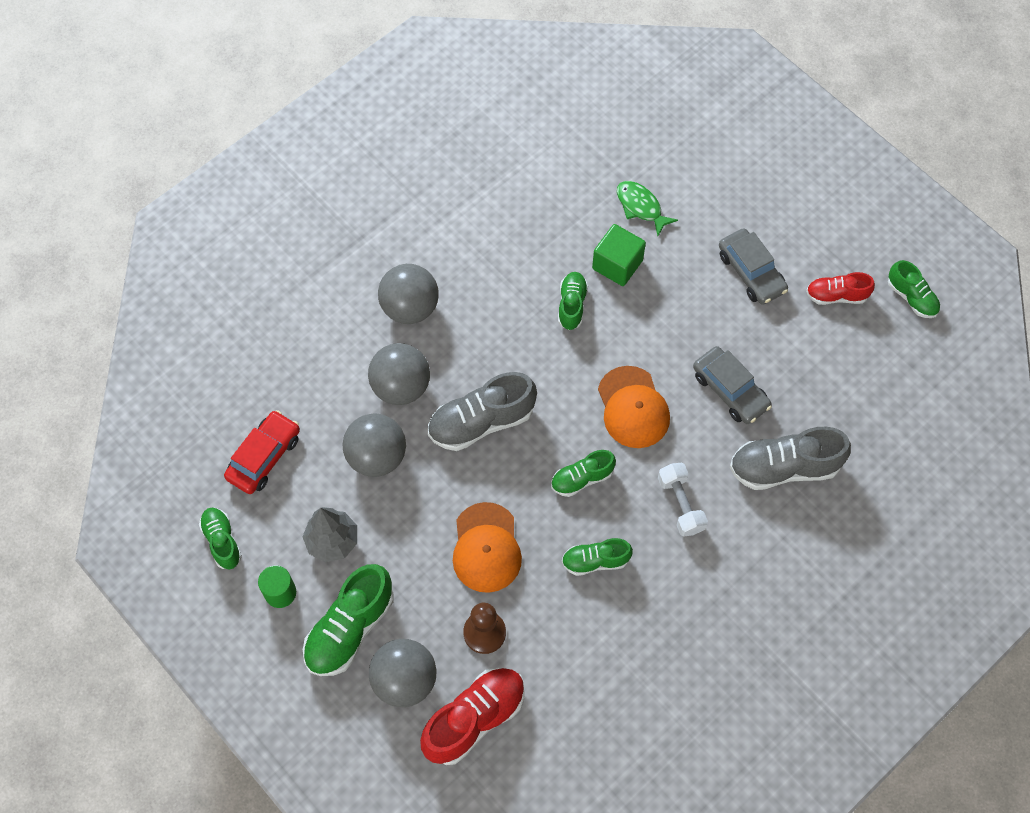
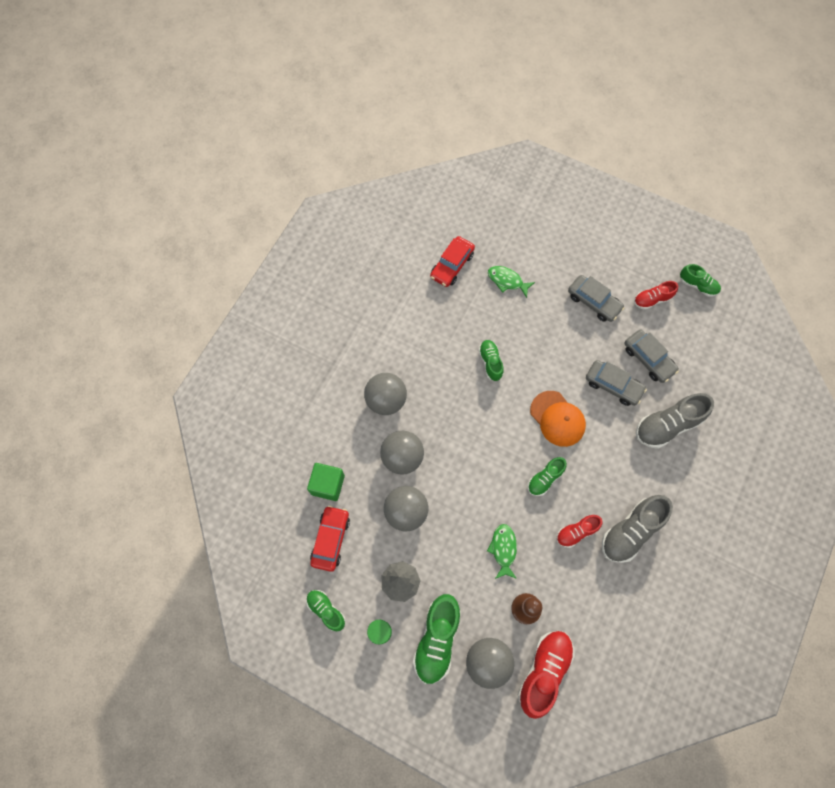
camera: 20 degrees left, 5 degrees up
(481, 422) = (464, 463): grey shoe -> grey shoe (630, 531)
(486, 548) = (503, 549): orange cap -> green fish
(573, 163) = (452, 265): none -> red car
(595, 561) = (576, 532): green shoe -> red shoe
(617, 264) = (508, 325): green cube -> green cube (327, 485)
(680, 504) = (614, 474): white dumbbell -> none
(796, 372) = (648, 359): none -> grey car

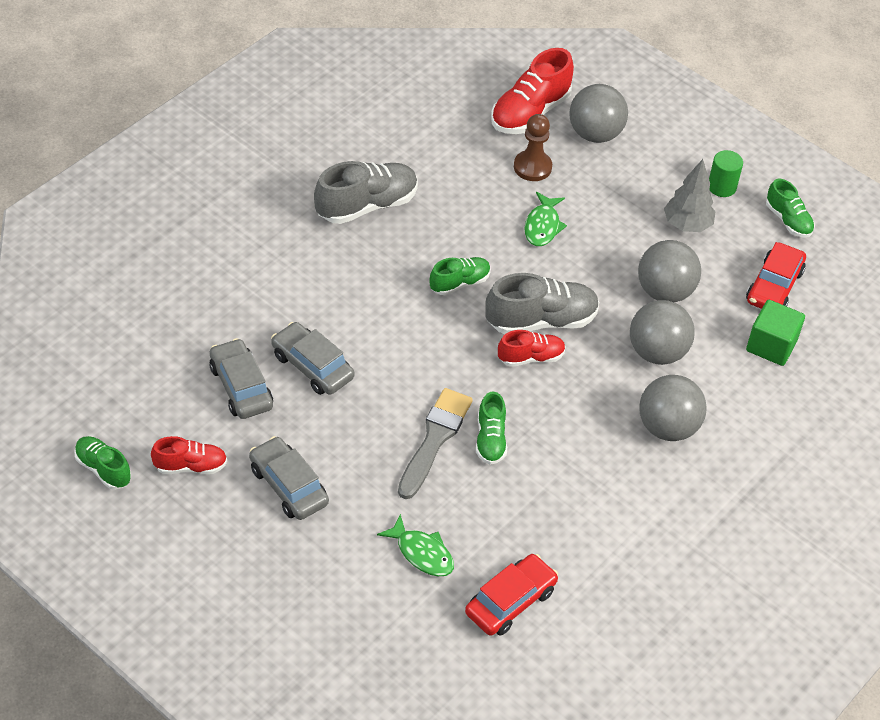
camera: 170 degrees left, 20 degrees down
(437, 640) = (652, 165): green shoe -> none
(523, 354) = (434, 439): none -> grey brush
(557, 418) = (414, 345): orange cap -> none
(576, 532) = (439, 221): red shoe -> red shoe (531, 357)
(667, 425) = (257, 301): grey shoe -> grey shoe (541, 321)

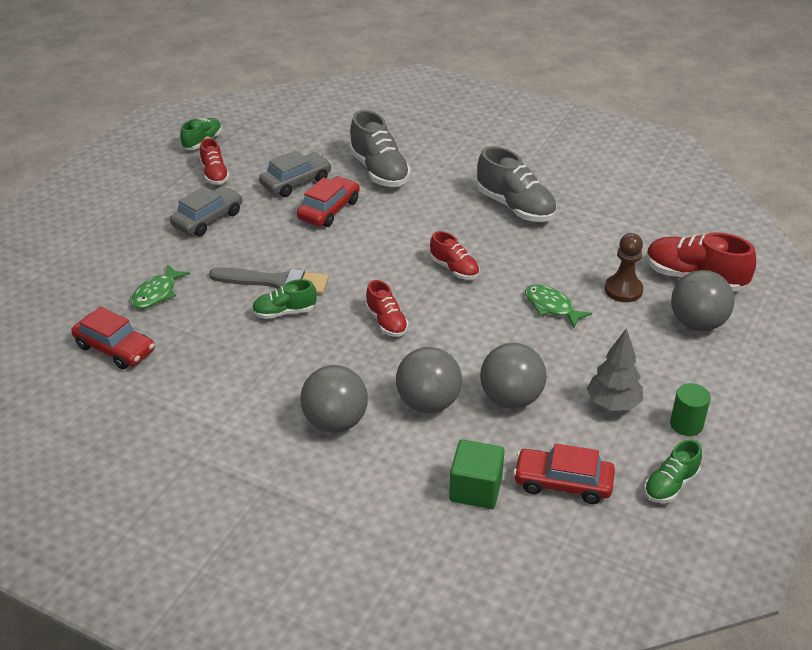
camera: 80 degrees right, 10 degrees down
(312, 366) = (329, 210): grey car -> red car
(459, 283) = (454, 269): green shoe -> red shoe
(541, 321) = (433, 322): grey shoe -> grey shoe (379, 171)
(542, 226) = (551, 307): green fish -> green fish turned 45 degrees clockwise

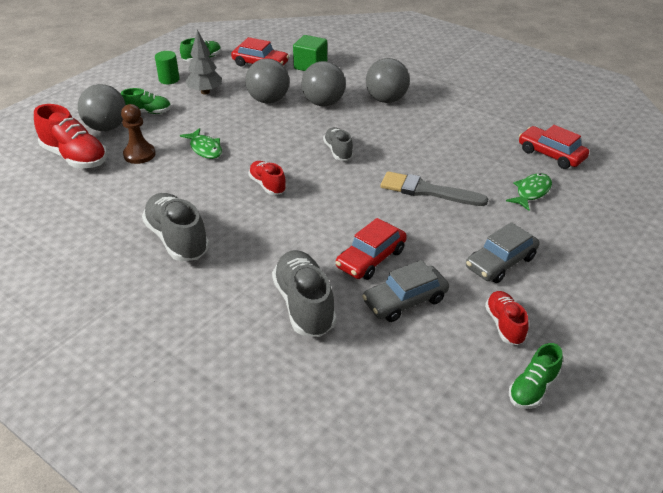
camera: 170 degrees left, 0 degrees up
(284, 312) = (419, 166): green shoe -> green shoe (148, 112)
(386, 322) = (338, 151): red shoe -> grey shoe

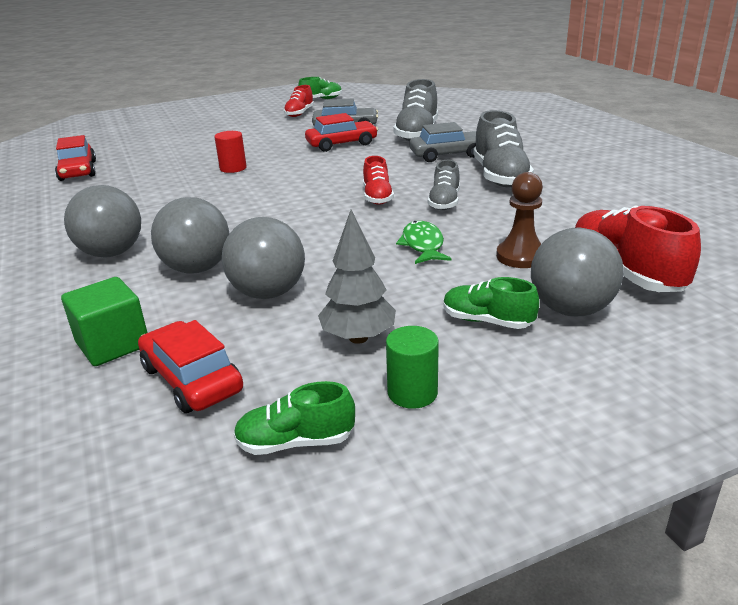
camera: 150 degrees left, 10 degrees down
(338, 151) = (264, 210): grey shoe -> grey shoe (444, 202)
(427, 191) = (233, 168): grey brush -> red cylinder
(500, 262) = (254, 130): grey car -> grey car (447, 155)
(531, 192) = (154, 154): green fish -> none

